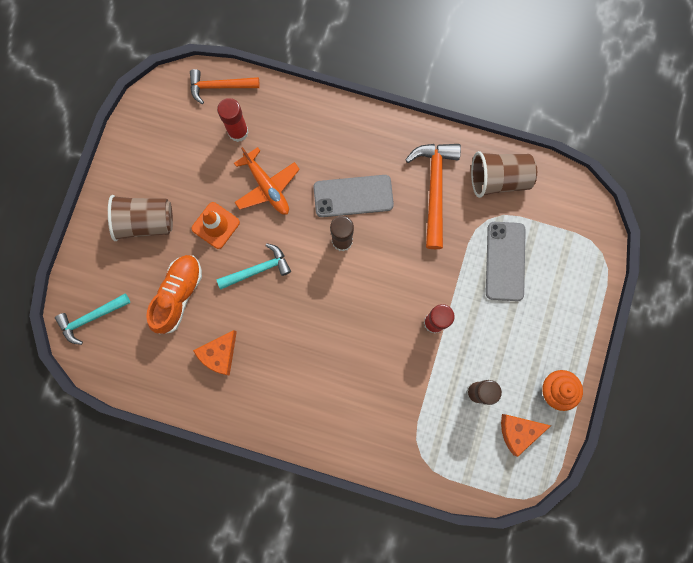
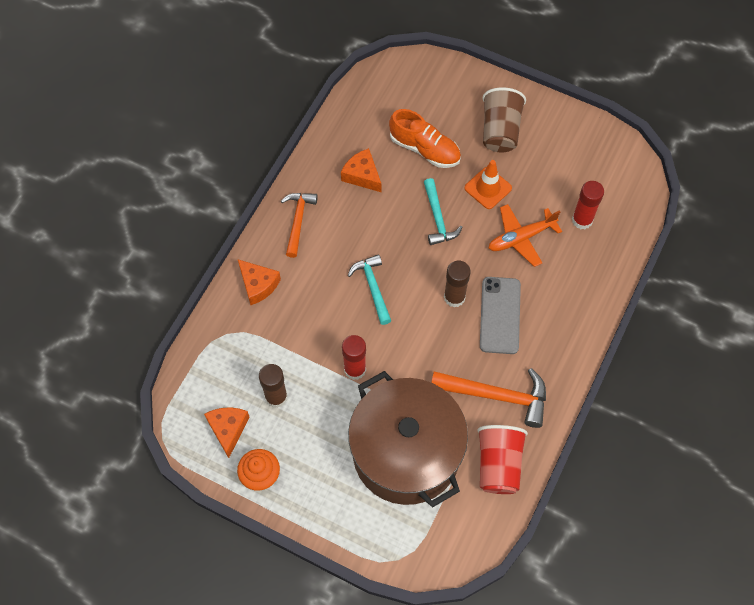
camera: 100 degrees right, 15 degrees down
(91, 318) = (416, 79): turquoise hammer -> turquoise hammer (373, 287)
(220, 86) = (632, 210): orange hammer -> orange hammer (298, 221)
(363, 436) = (258, 285): none -> orange cheese
(498, 179) = (498, 464): brown cup -> red cup
(505, 261) = (406, 453): grey phone -> brown pot

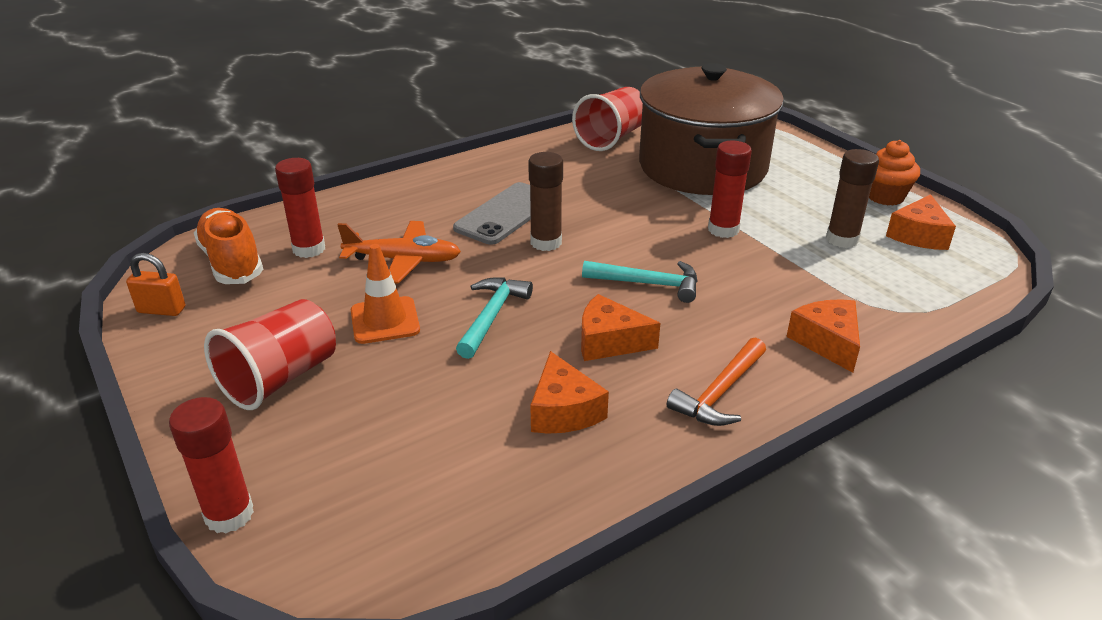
camera: 150 degrees left, 30 degrees down
(367, 229) = (609, 341): none -> orange cheese
(373, 287) = (648, 284): turquoise hammer -> turquoise hammer turned 90 degrees counterclockwise
(424, 149) = (425, 404): orange shoe -> orange shoe (232, 262)
(452, 67) = (229, 514): none -> red glue stick
(496, 396) = (571, 170): orange hammer -> none
(500, 131) = (280, 378): brown cup -> red cup
(602, 139) = (161, 310): none -> orange padlock

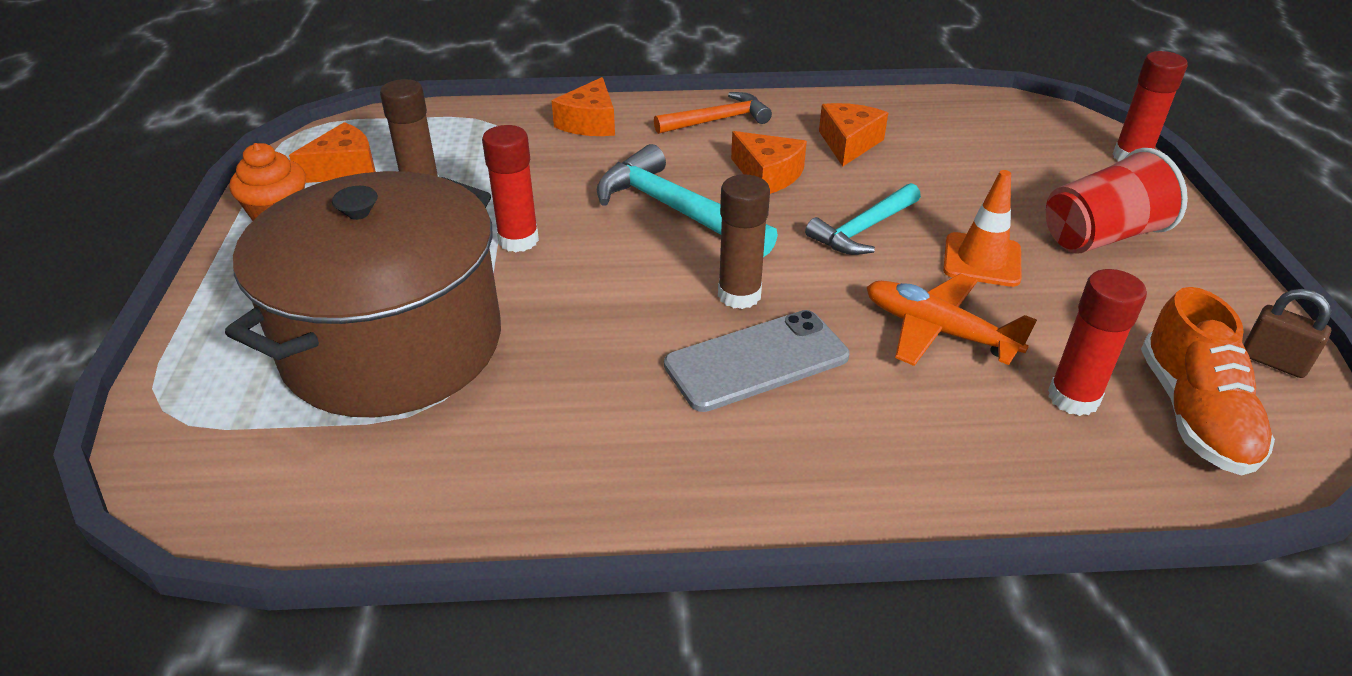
camera: 150 degrees left, 5 degrees up
(161, 310) = (1273, 362): orange padlock -> brown padlock
(611, 138) = (430, 476): red cup -> none
(648, 284) = (676, 210): turquoise hammer -> turquoise hammer, size x1.52

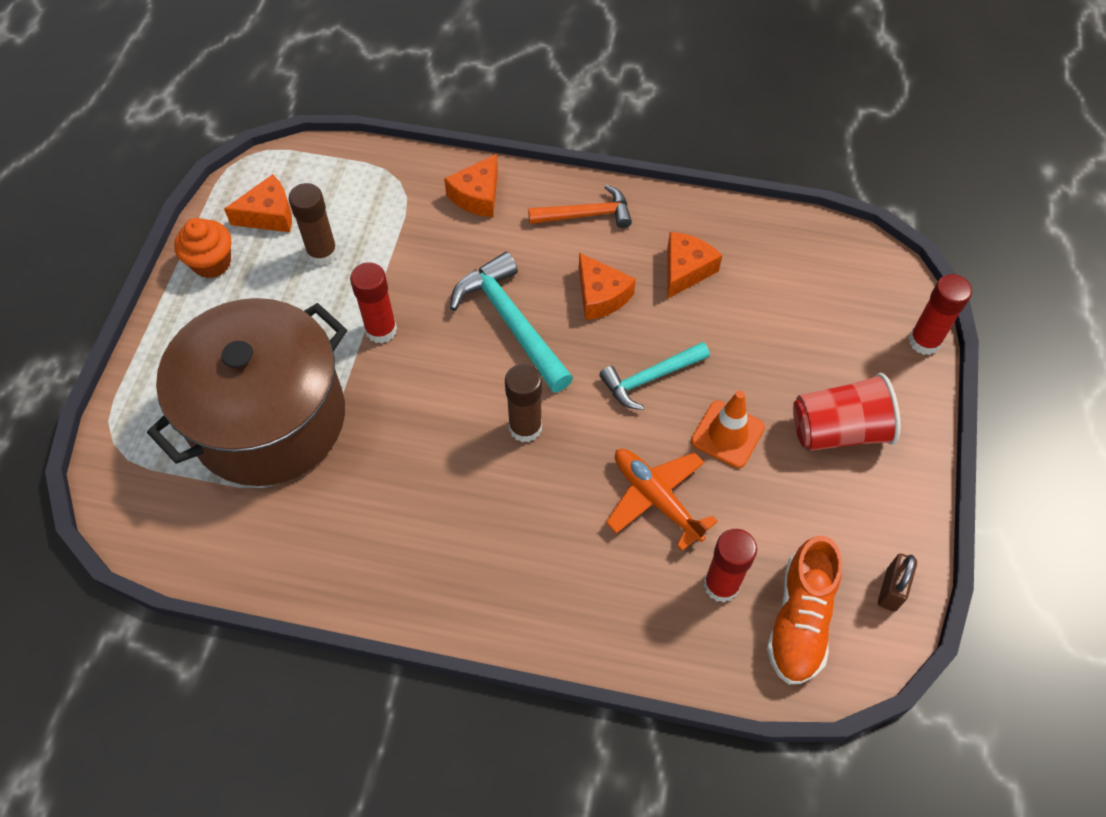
camera: 15 degrees right, 20 degrees up
(756, 361) = (513, 495): grey phone -> none
(1273, 362) = (891, 589): brown padlock -> brown padlock turned 60 degrees clockwise

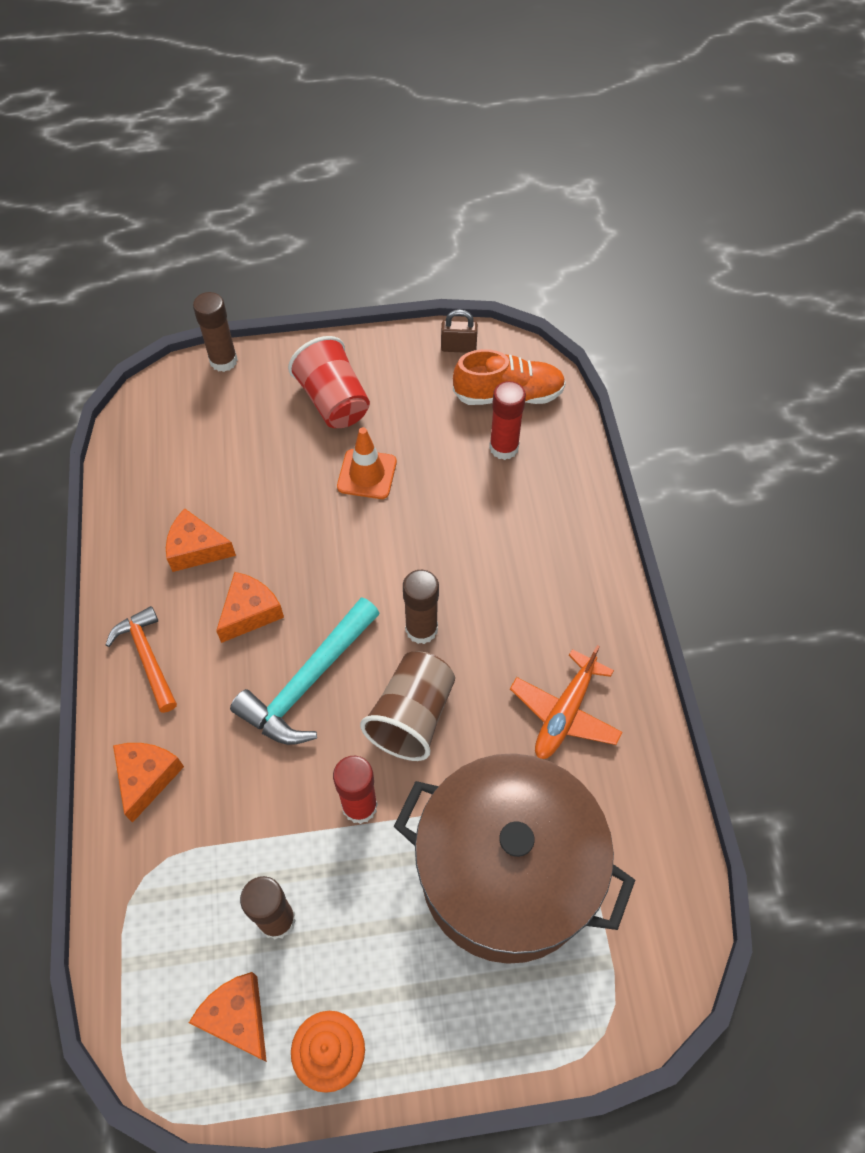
camera: 110 degrees left, 0 degrees up
(441, 392) = (412, 716): none -> brown cup
(477, 196) = (147, 777): orange cheese -> orange cheese turned 90 degrees counterclockwise
(650, 378) = (331, 545): turquoise hammer -> none
(656, 498) = (449, 509): orange plane -> orange plane (564, 713)
(924, 341) = (223, 361): red glue stick -> brown glue stick

